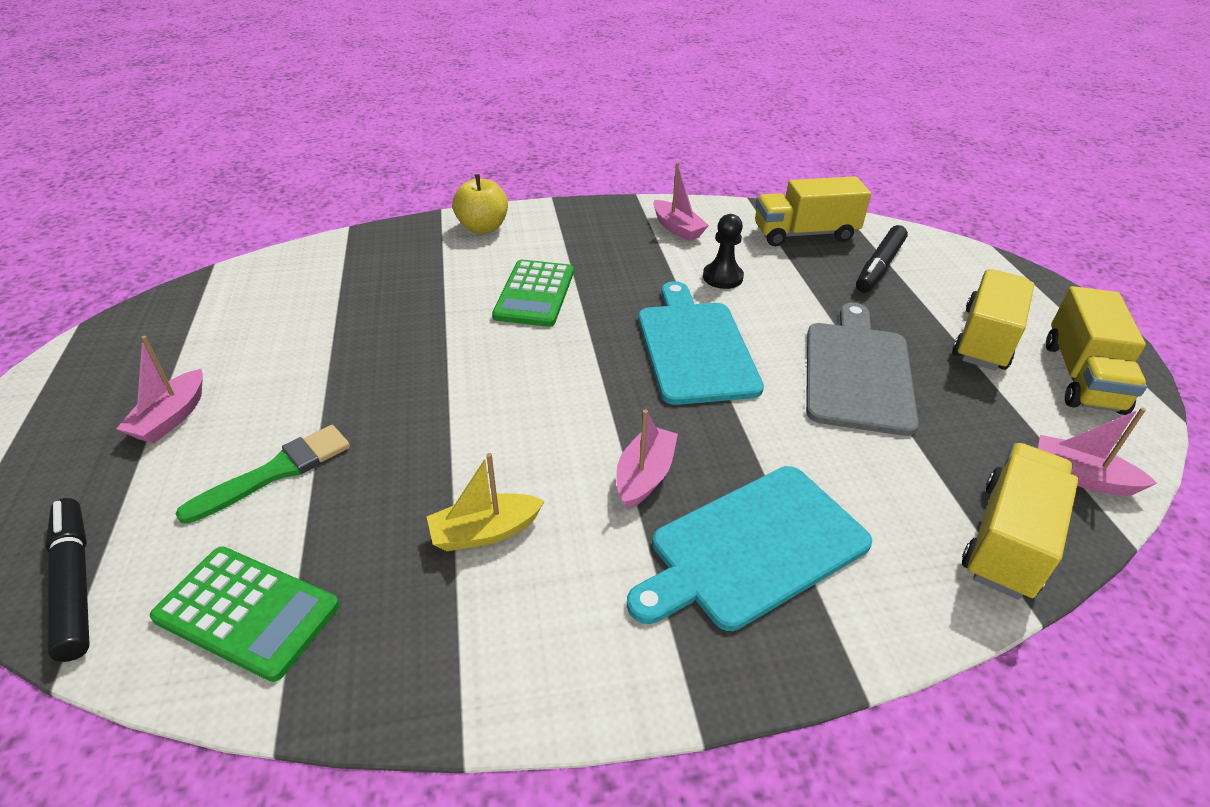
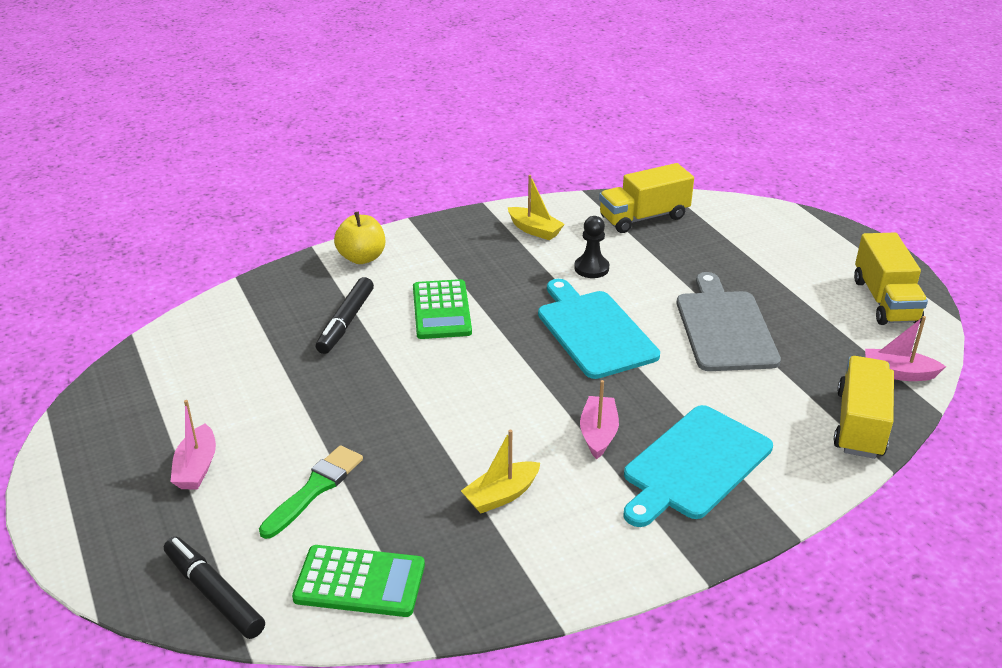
camera: 15 degrees left, 5 degrees down
(677, 228) = (535, 230): pink boat -> yellow boat
(879, 267) = (713, 237): black marker -> black marker (346, 322)
(984, 339) = (810, 284): yellow truck -> none

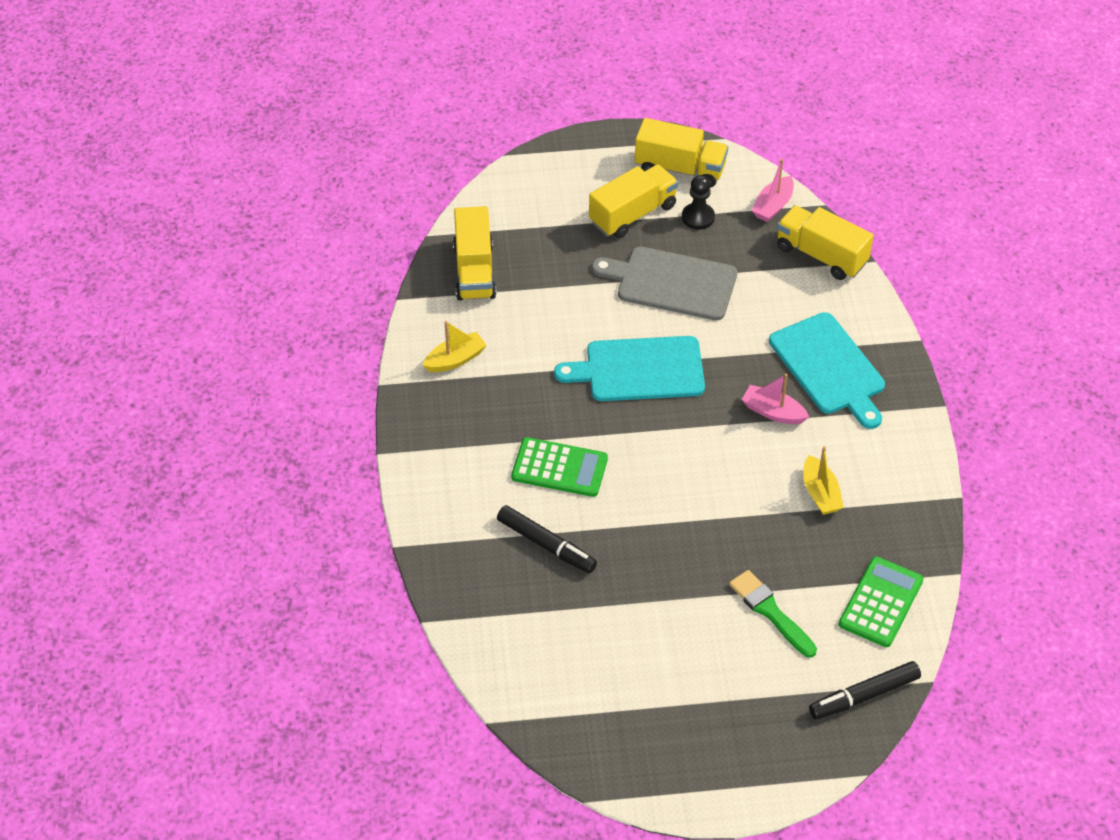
camera: 70 degrees left, 15 degrees up
(197, 467) = (714, 690): pink boat -> none
(362, 258) = (438, 509): yellow apple -> none
(591, 268) = (542, 339): black pawn -> black pawn (698, 217)
(794, 285) = (633, 214): none -> yellow truck

